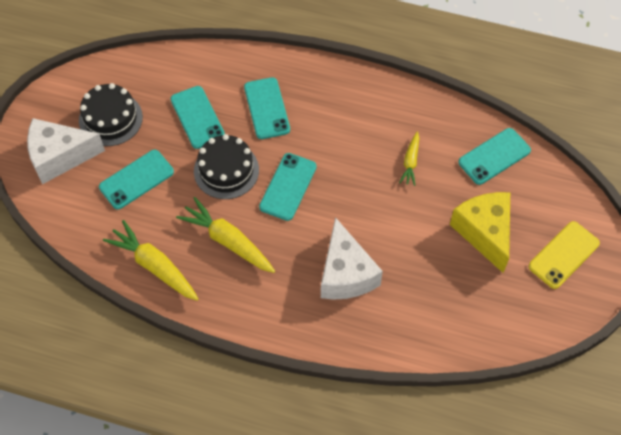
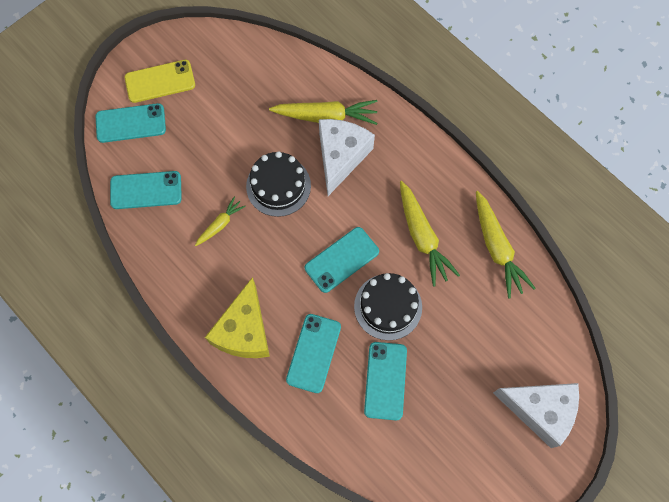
camera: 150 degrees left, 10 degrees up
(110, 119) = (471, 428): black cake -> black cake (278, 186)
(136, 179) = (475, 343): turquoise phone -> turquoise phone (131, 123)
(385, 305) = (326, 116): none -> yellow carrot
(484, 232) = (206, 131): yellow cheese -> yellow cheese (244, 331)

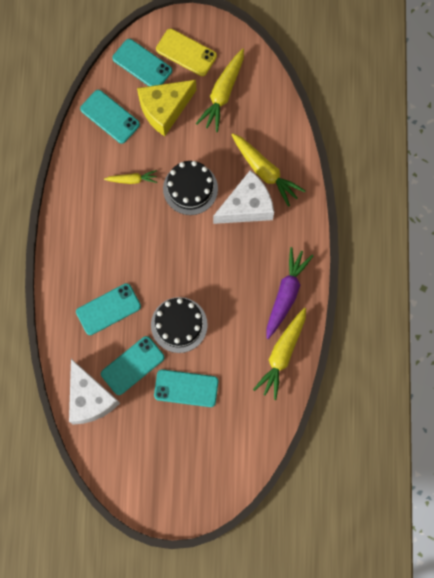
camera: 45 degrees right, 5 degrees up
(244, 331) = (82, 257): yellow cheese -> yellow cheese (164, 109)
(341, 259) = (181, 270): turquoise phone -> turquoise phone (186, 388)
(422, 237) = (244, 304): yellow carrot -> yellow carrot (223, 93)
(447, 197) = (286, 294): none -> purple carrot
(539, 410) = (203, 471): white cheese -> white cheese (90, 398)

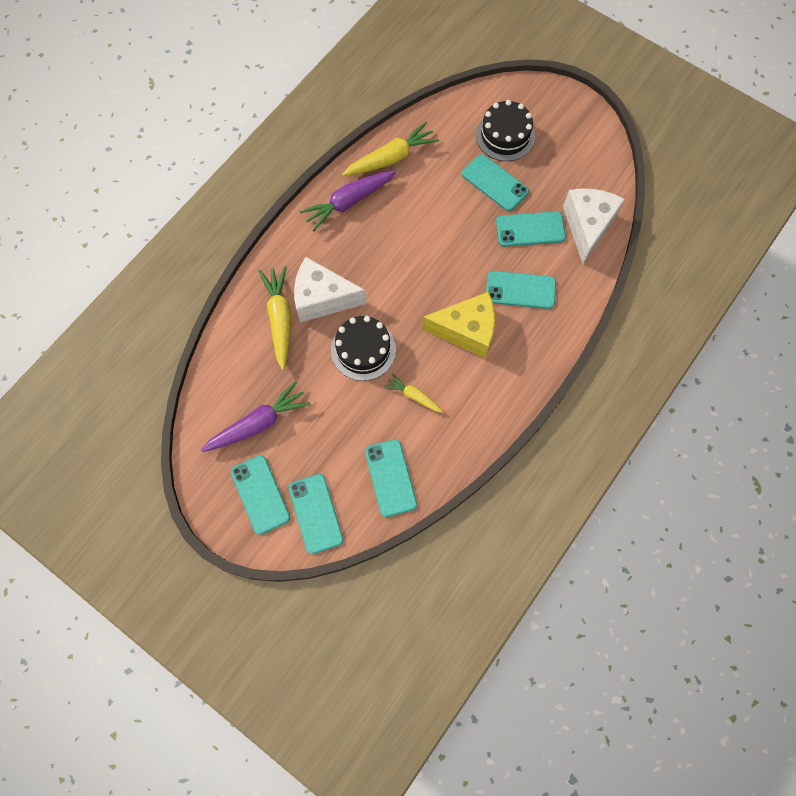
camera: 145 degrees left, 5 degrees down
(164, 109) = (329, 447): yellow cheese -> yellow cheese (466, 330)
(179, 325) = (464, 236): black cake -> black cake (505, 136)
(186, 52) = (260, 494): yellow phone -> turquoise phone
(223, 93) = (258, 423): yellow carrot -> purple carrot

